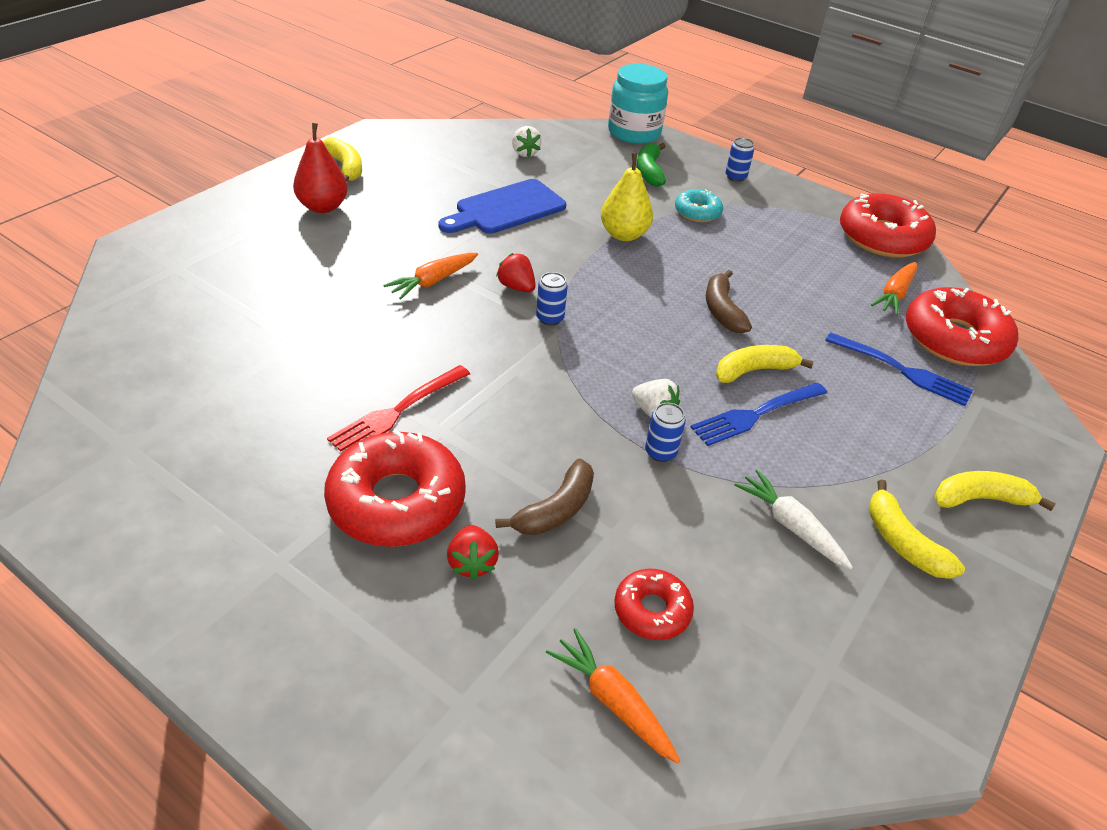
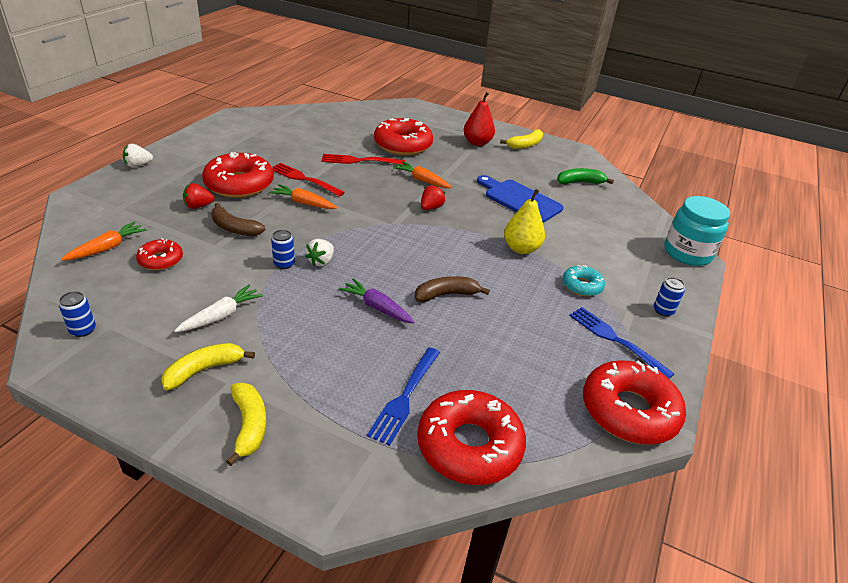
camera: 80 degrees right, 5 degrees down
(302, 281) = (403, 145): none -> red donut
(346, 337) = (360, 161): none -> red fork
(525, 153) = (602, 204): white strawberry -> white strawberry (138, 165)
(550, 318) = (403, 221): blue can -> blue can (83, 330)
(649, 171) = (627, 261): green banana -> green banana (580, 182)
(753, 370) = (377, 307): yellow banana -> purple carrot
(756, 414) = (328, 306): blue fork -> blue fork (616, 340)
(894, 294) = (525, 407): orange carrot -> orange carrot (304, 203)

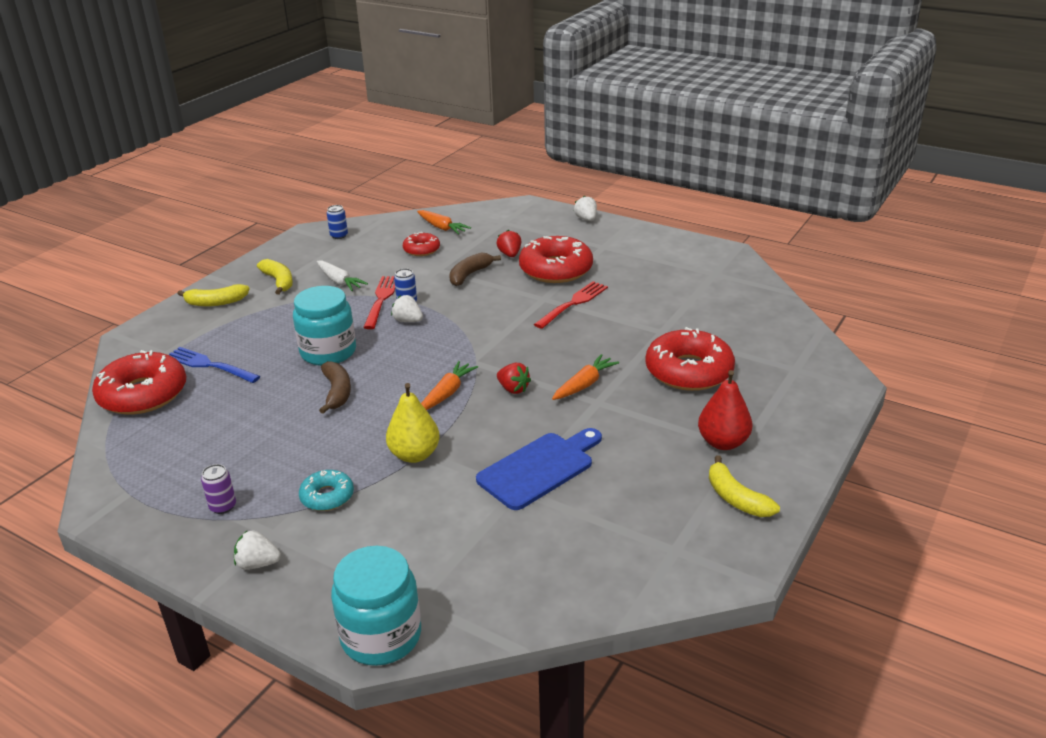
camera: 100 degrees right, 5 degrees down
(304, 203) = (519, 306): orange carrot -> orange carrot (447, 393)
(360, 161) = (629, 338): red fork -> red fork (381, 300)
(377, 307) = (328, 352): purple carrot -> turquoise jar
(580, 182) = (605, 546): green banana -> none
(616, 340) = (223, 506): blue fork -> purple can
(629, 411) = (125, 493): red donut -> none
(663, 311) = (258, 564): blue can -> white strawberry

